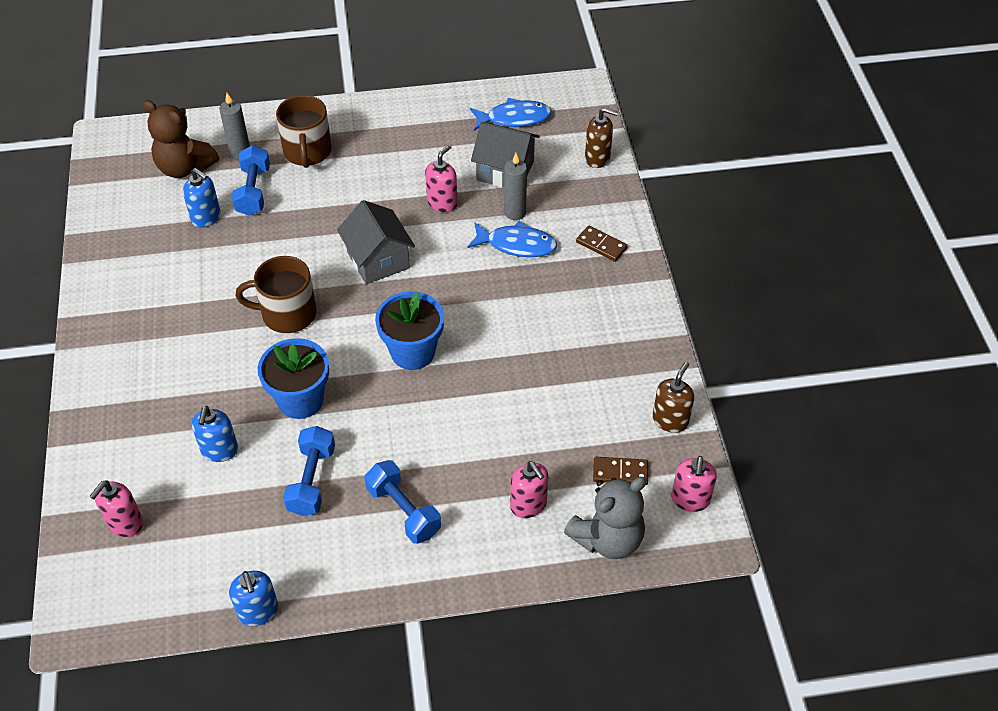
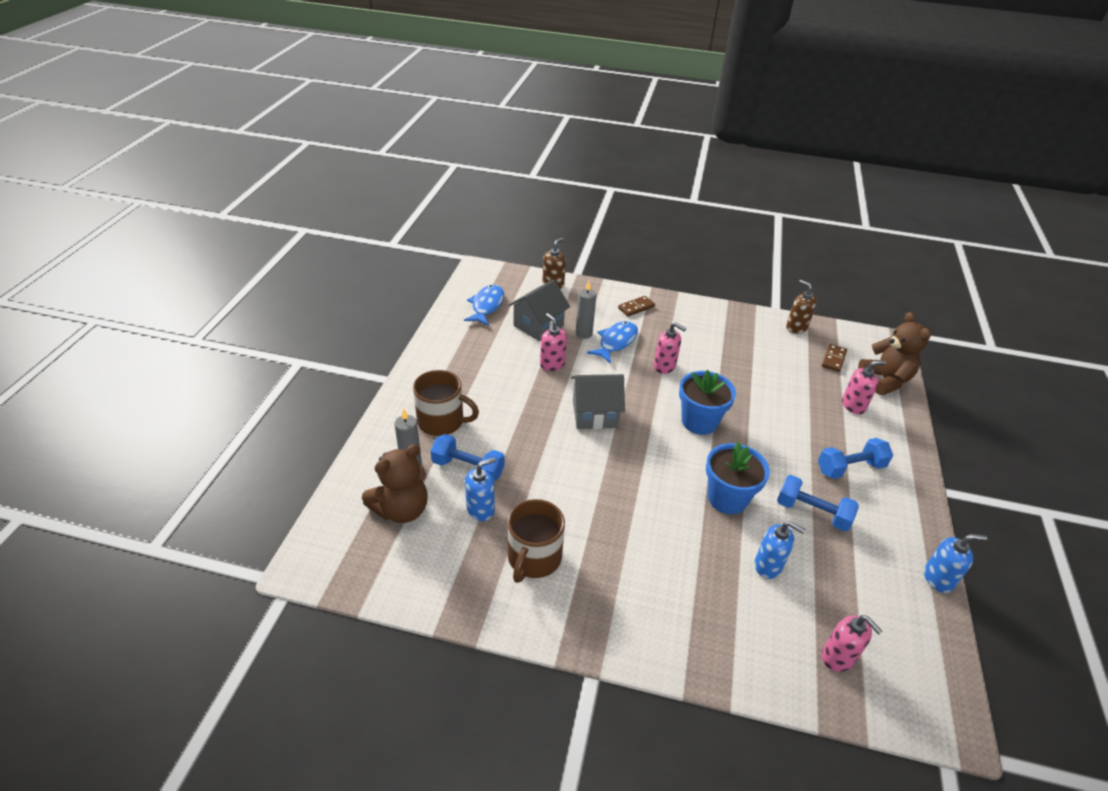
camera: 70 degrees left, 10 degrees down
(287, 314) = (629, 483): brown mug -> brown mug (533, 558)
(608, 538) = (885, 380): grey teddy bear -> brown teddy bear
(690, 499) = (859, 339): pink soap dispenser -> pink soap dispenser (664, 366)

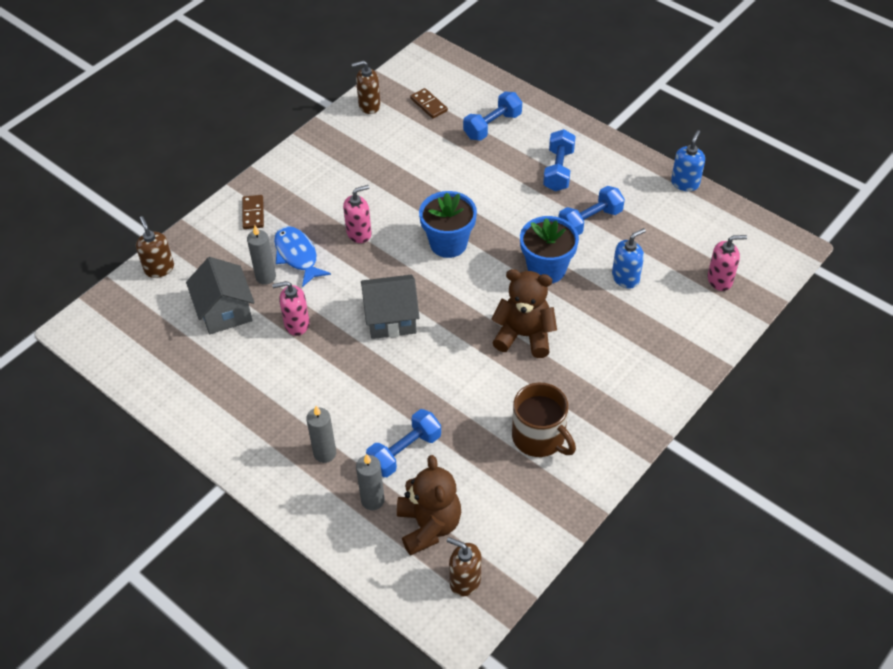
camera: 60 degrees left, 10 degrees up
(355, 554) = (465, 581): none -> brown soap dispenser
(442, 421) = (325, 453): brown mug -> grey candle
(480, 509) = (463, 459): blue soap dispenser -> none
(486, 306) = (155, 347): blue fish -> none
(595, 414) = (391, 318): grey house -> grey house turned 60 degrees clockwise
(853, 405) = (492, 126): pink soap dispenser -> blue dumbbell
(885, 380) = (476, 87): brown teddy bear -> brown teddy bear (524, 336)

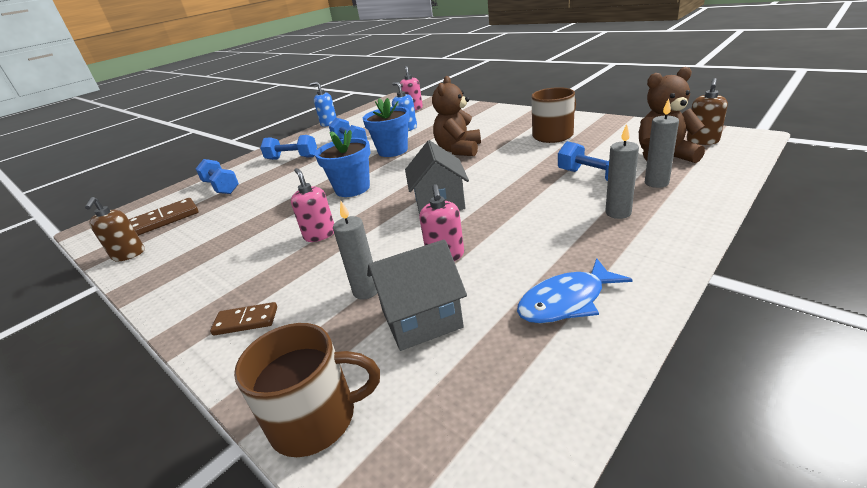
camera: 85 degrees left, 20 degrees down
(159, 268) = (316, 418): brown soap dispenser -> brown mug
(297, 255) = (338, 271): blue fish -> blue fish (566, 301)
(428, 105) = (164, 220): brown domino -> brown domino, size x1.59

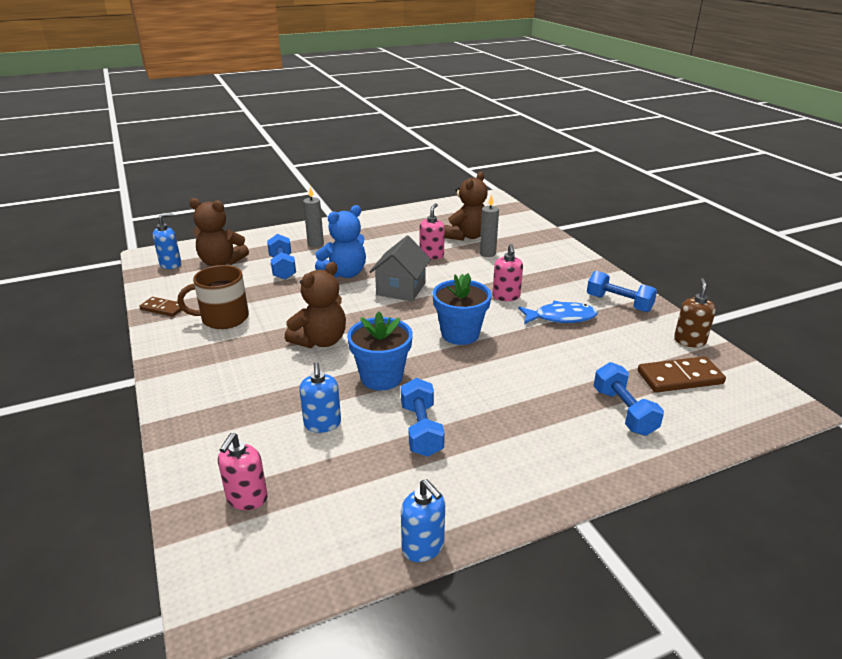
camera: 160 degrees left, 0 degrees up
(246, 321) = (560, 260): brown domino -> brown domino (163, 308)
(292, 158) = (519, 436): blue dumbbell -> blue dumbbell (618, 303)
(316, 418) = (525, 223): brown mug -> none
(421, 319) = (466, 236): grey house -> brown teddy bear
(519, 195) = (345, 273): none -> blue teddy bear
(566, 301) = (399, 224): blue fish -> blue fish (561, 317)
(656, 183) = (263, 250): grey candle -> none
(702, 141) = (171, 264): brown soap dispenser -> blue soap dispenser

